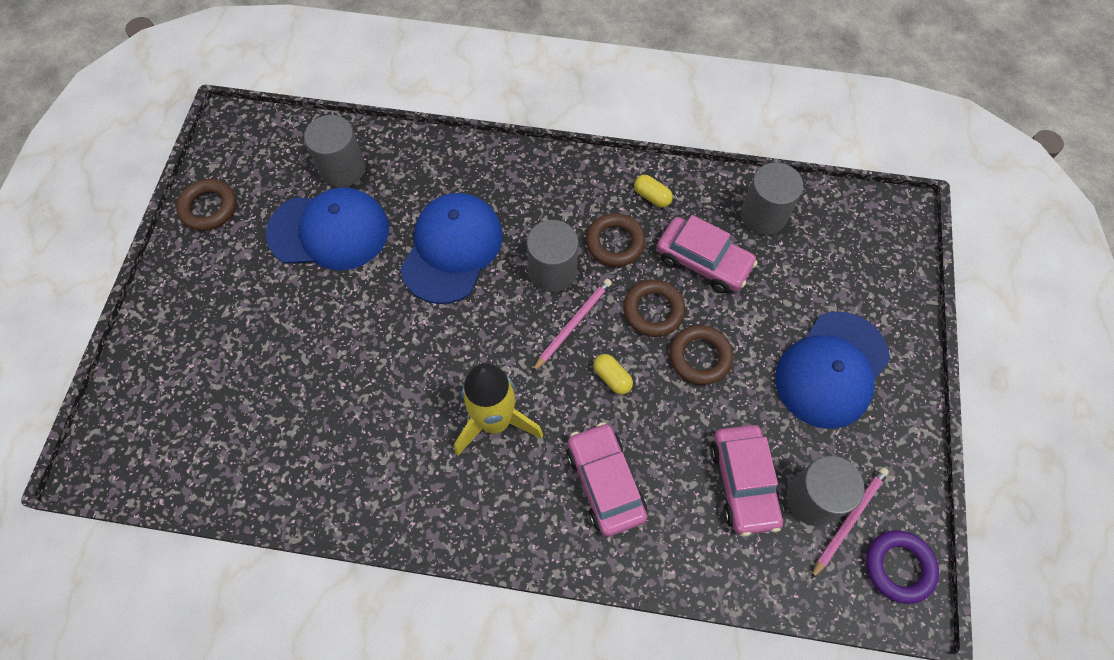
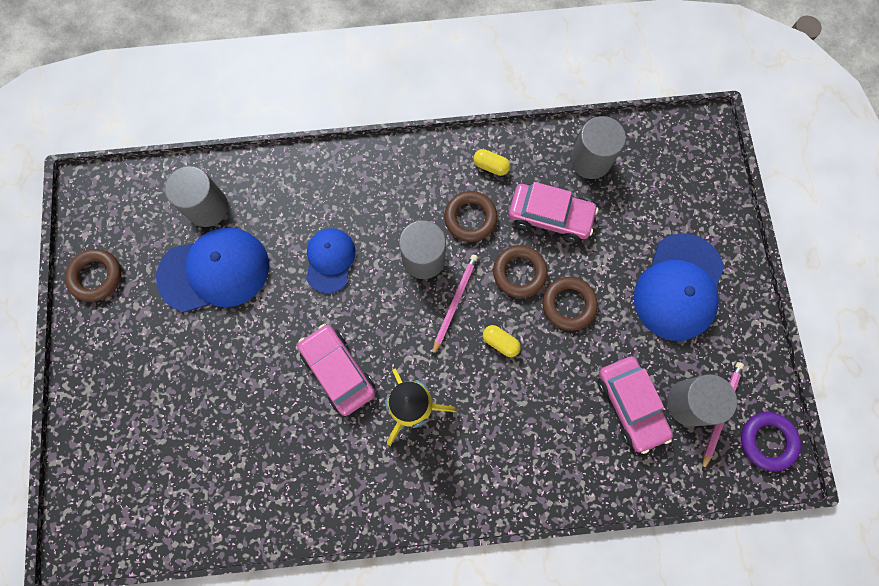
camera: 15 degrees left, 10 degrees up
(452, 249) = (330, 260): blue cap -> blue cap, size x0.60
(605, 482) = (519, 435): pink car -> pink car (338, 371)

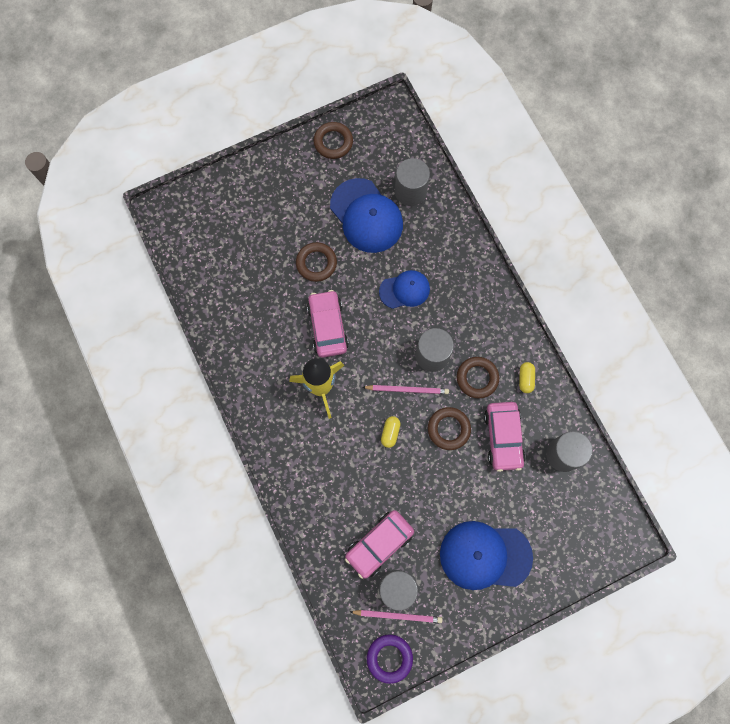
camera: 70 degrees right, 0 degrees up
(338, 371) = (327, 327): pink car -> pink car turned 45 degrees counterclockwise
(568, 304) = (438, 474): brown ring -> brown ring (316, 263)

